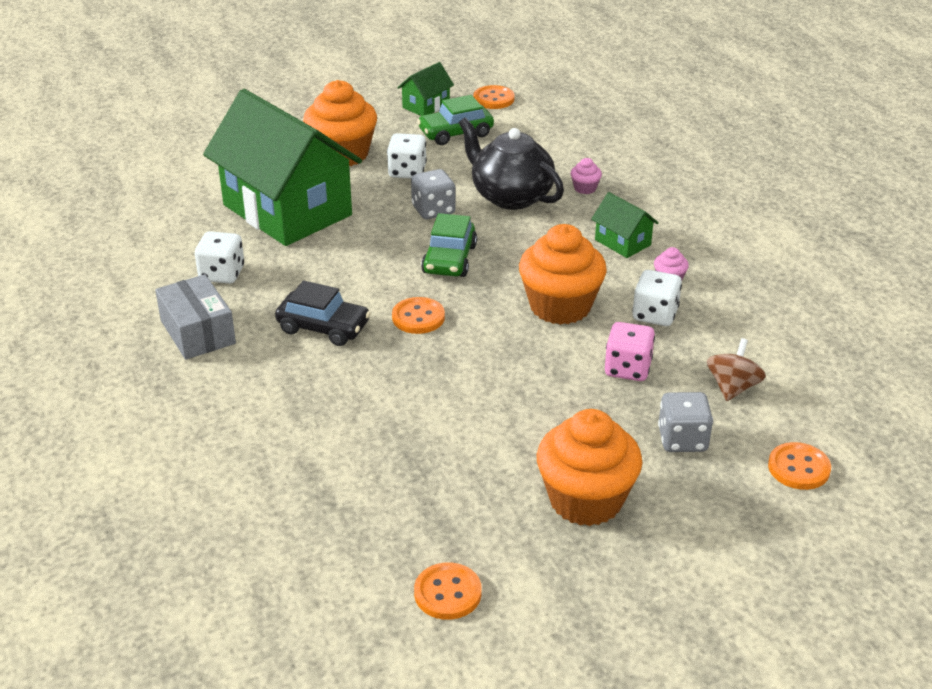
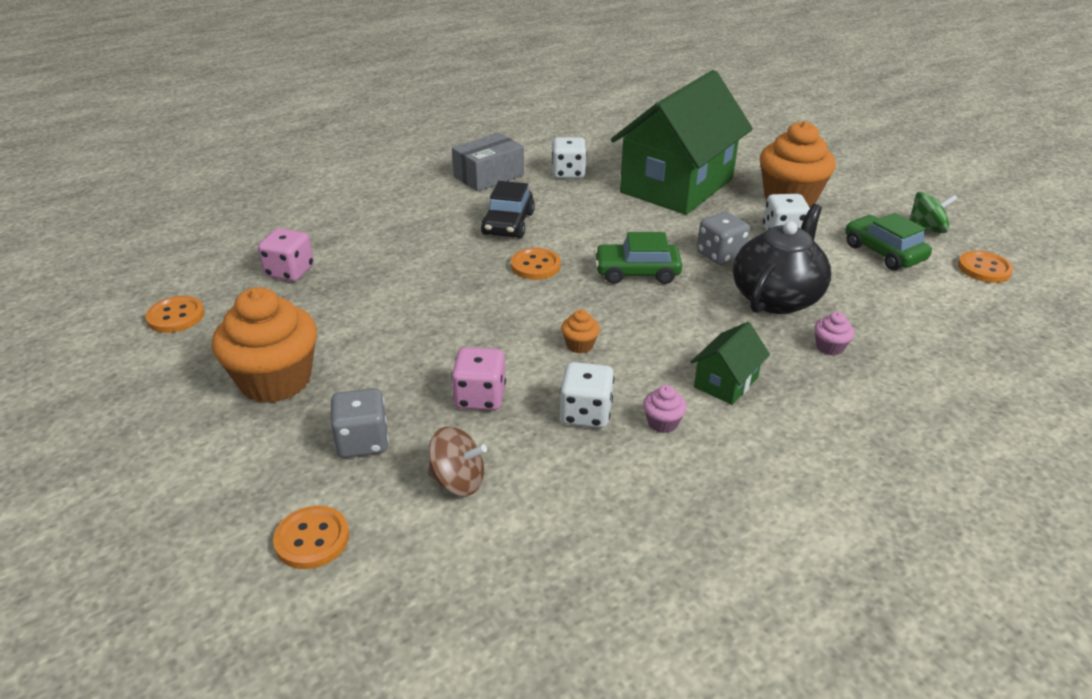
camera: 80 degrees right, 0 degrees up
(373, 499) = (289, 272): none -> pink dice
(426, 106) = (926, 229): green house -> green spinning top
(560, 306) = (579, 345): orange cupcake -> orange cupcake, size x0.41

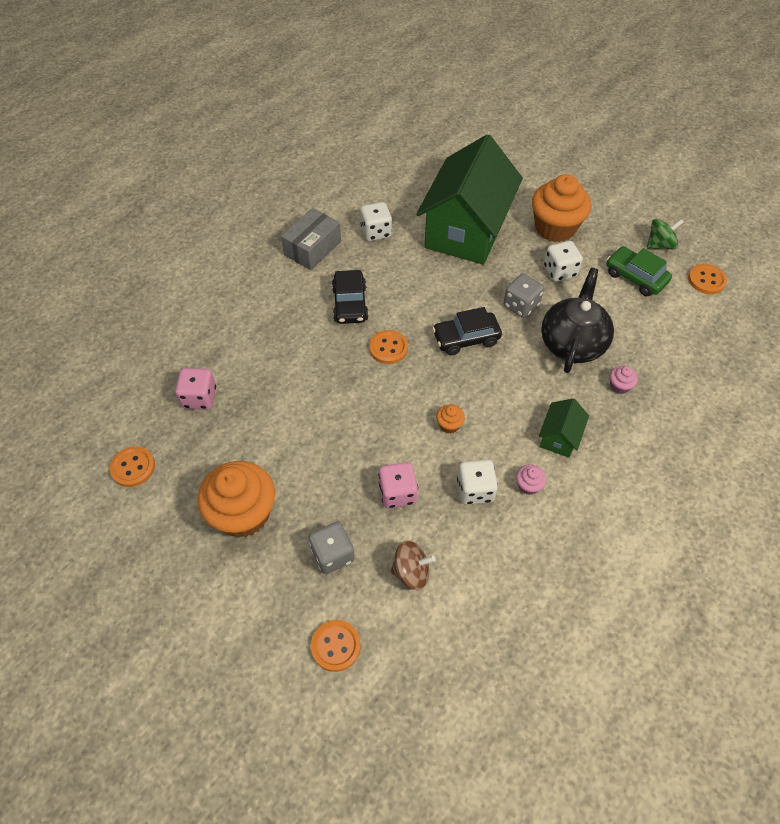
camera: 15 degrees left, 20 degrees up
(637, 272) = (466, 338): green car -> black car

